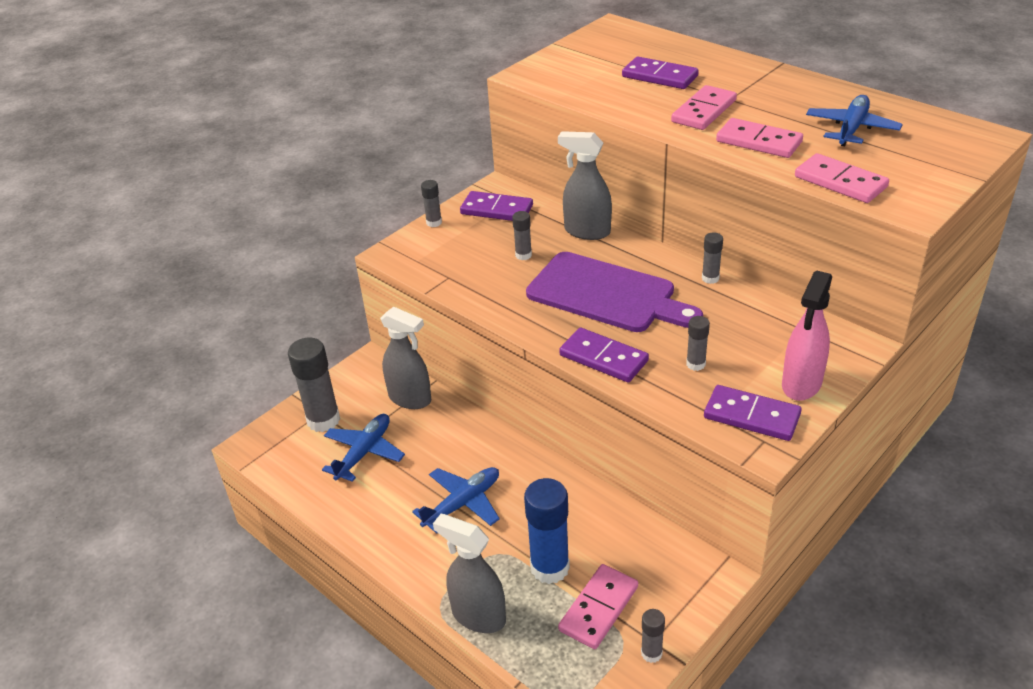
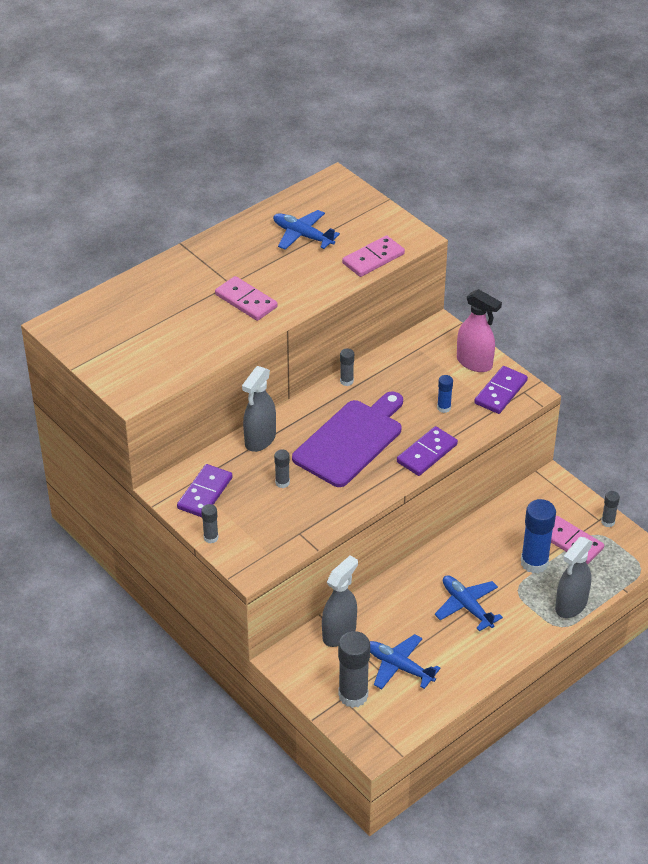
camera: 85 degrees left, 5 degrees up
(660, 76) = (174, 314): purple domino -> none
(695, 364) = (444, 408): grey glue stick -> blue glue stick
(758, 142) = (305, 283): pink domino -> none

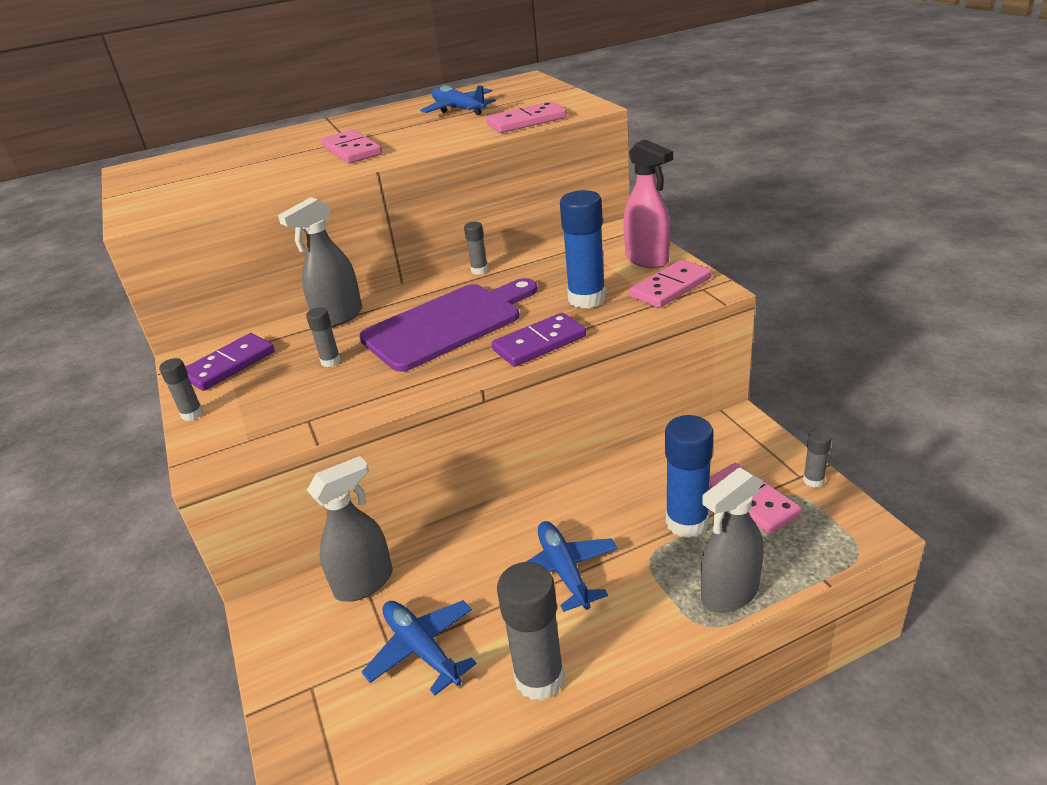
camera: 20 degrees right, 10 degrees down
(353, 695) = (329, 685): grey glue stick -> grey glue stick (539, 678)
(444, 408) = (586, 299): blue glue stick -> blue glue stick, size x1.99
(500, 392) = (670, 287): purple domino -> pink domino

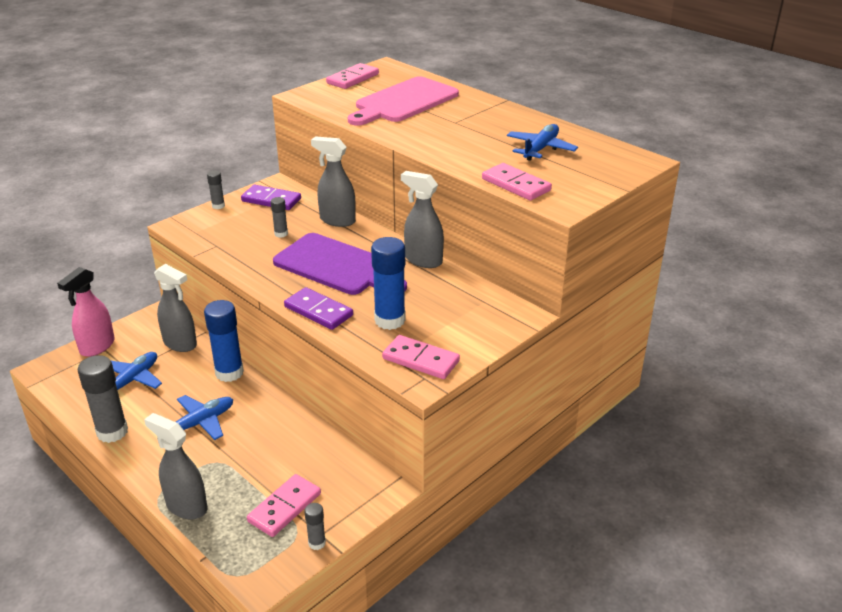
camera: 65 degrees right, 0 degrees up
(257, 161) = (404, 102): none -> pink cutting board
(351, 151) = (431, 129): pink domino -> pink domino (352, 79)
(479, 270) = (423, 260): grey glue stick -> grey spray bottle
(647, 260) = (468, 340): pink spray bottle -> pink spray bottle (97, 347)
(687, 522) = (254, 475): blue glue stick -> blue glue stick (229, 373)

